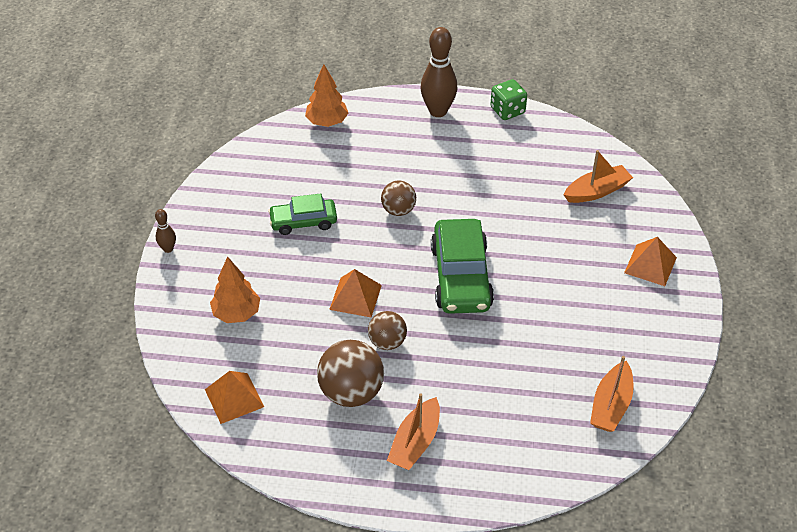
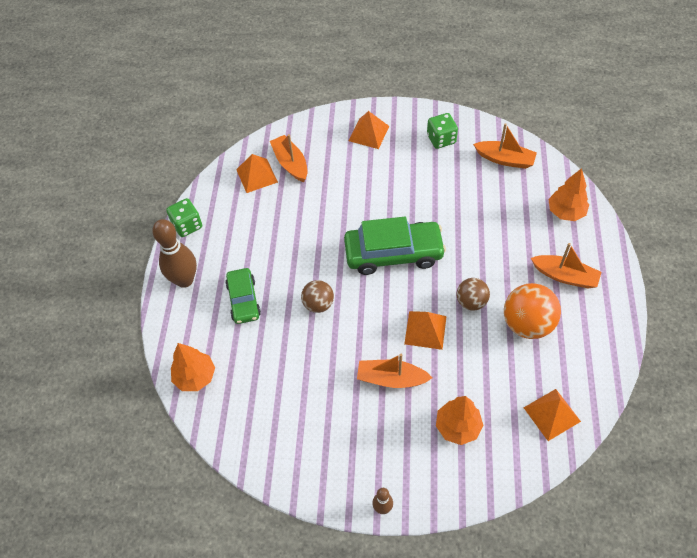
camera: 90 degrees left, 10 degrees up
(301, 264) = (391, 379): none -> orange boat
(303, 222) = (337, 383): green car -> green car (243, 300)
(351, 392) = (527, 324): brown ball -> orange ball
(518, 461) = (565, 212): none -> orange tree
(577, 162) = (256, 175): none -> orange pyramid
(644, 338) = (441, 139): none -> green dice

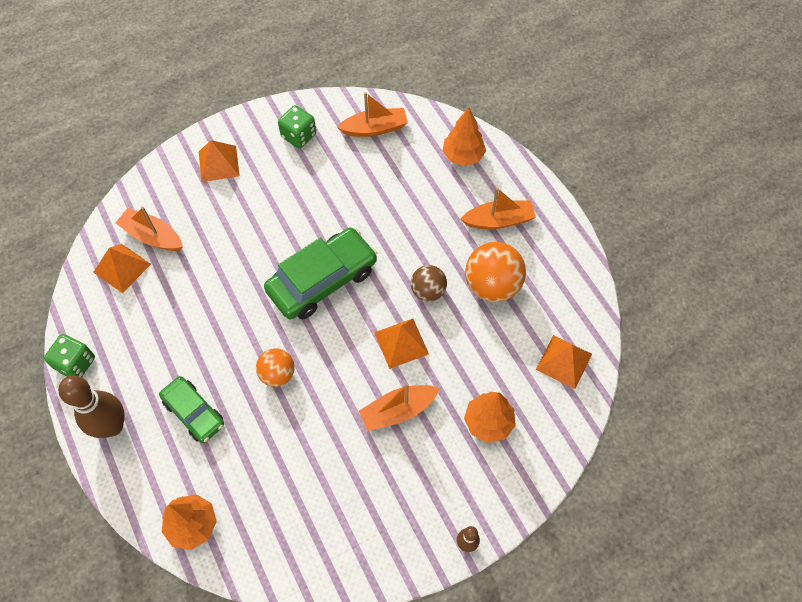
camera: 35 degrees left, 5 degrees up
(318, 304) = (277, 374): brown ball -> orange ball

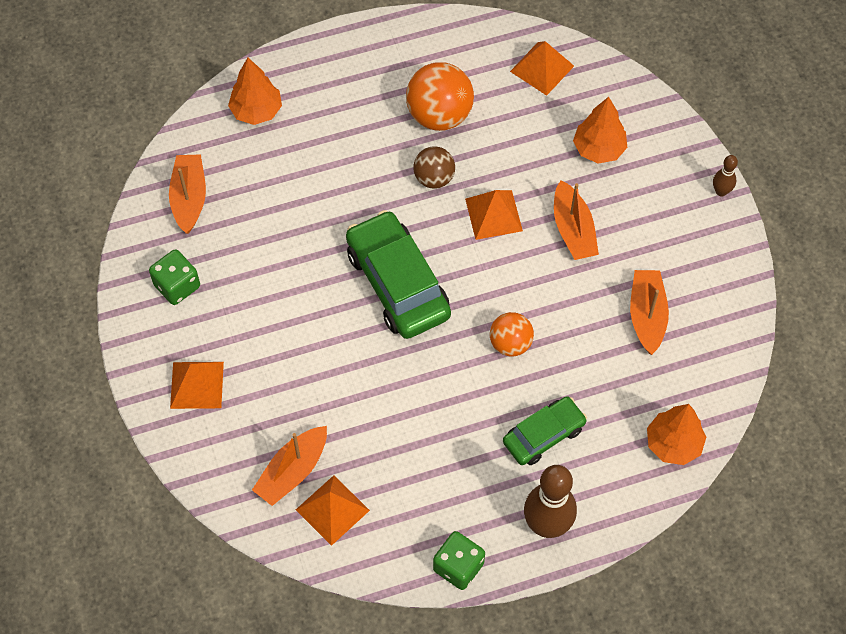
camera: 80 degrees left, 0 degrees up
(498, 220) = (356, 92): orange boat -> orange boat (647, 315)

